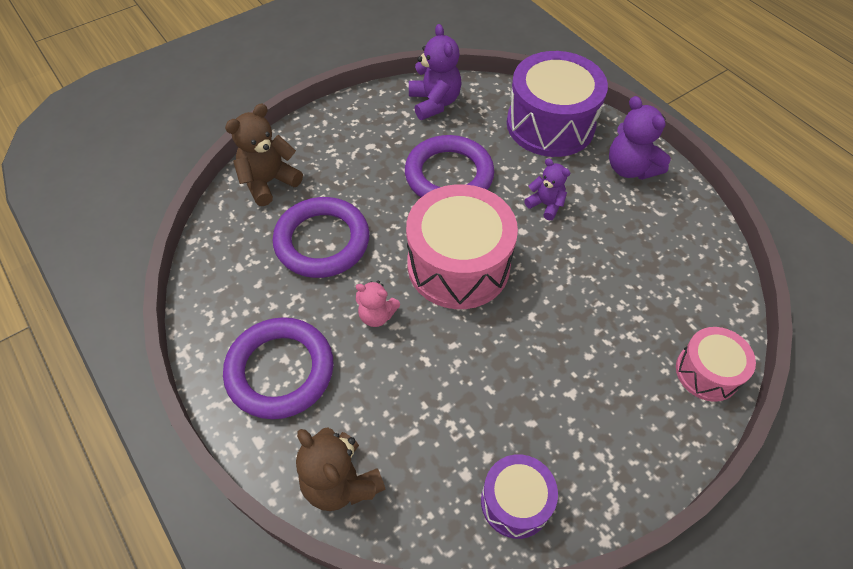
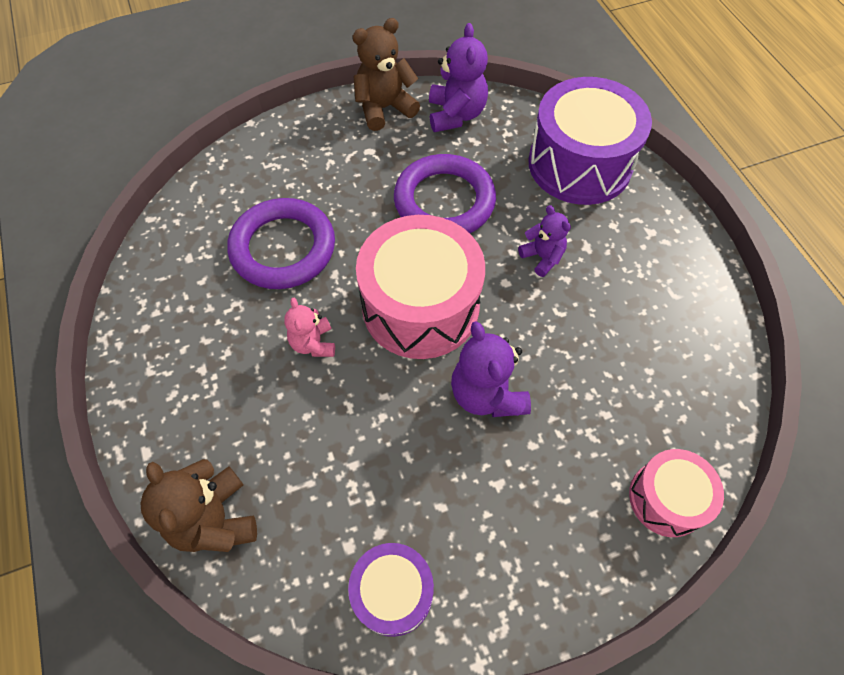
camera: 15 degrees right, 5 degrees up
(269, 182) = (249, 171): brown teddy bear -> brown teddy bear (384, 108)
(280, 371) = (193, 381): purple ring -> none
(377, 315) = (313, 343): pink teddy bear -> pink teddy bear turned 45 degrees clockwise
(630, 168) = (656, 234): purple teddy bear -> purple teddy bear (487, 394)

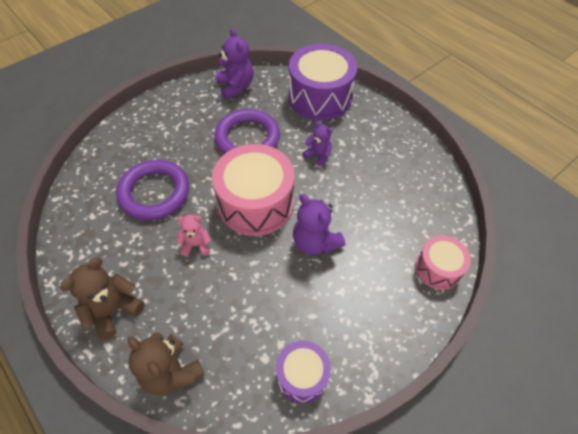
camera: 20 degrees left, 5 degrees down
(313, 343) = (196, 244): pink teddy bear -> pink teddy bear turned 120 degrees clockwise
(384, 108) = (189, 93): brown teddy bear -> brown teddy bear (113, 310)

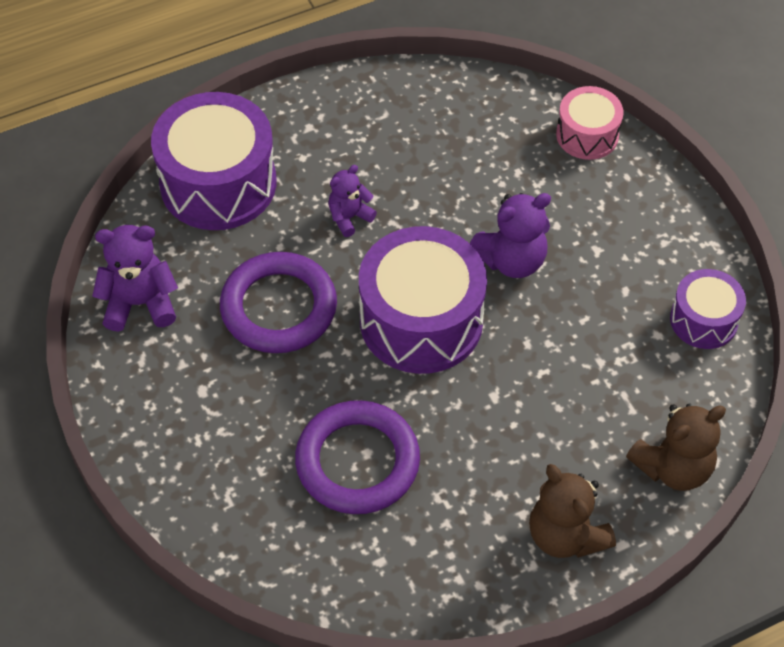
camera: 75 degrees left, 0 degrees up
(196, 244) = (477, 412): pink teddy bear -> none
(256, 203) = (421, 320): pink drum -> purple drum

